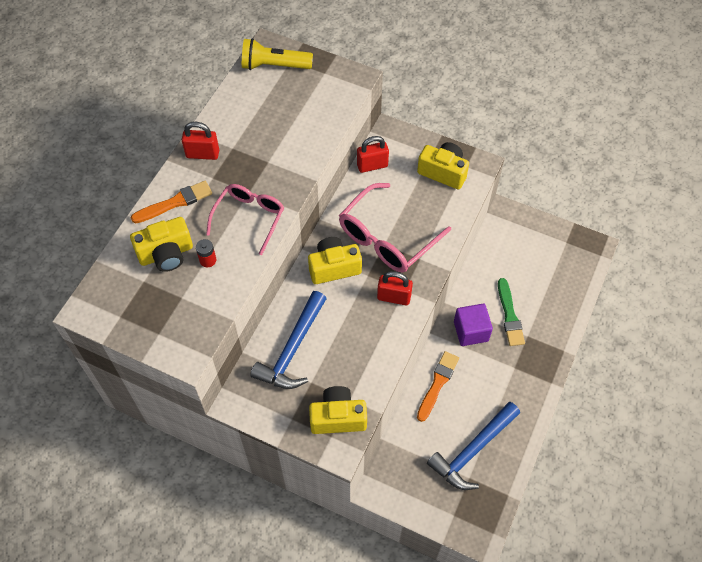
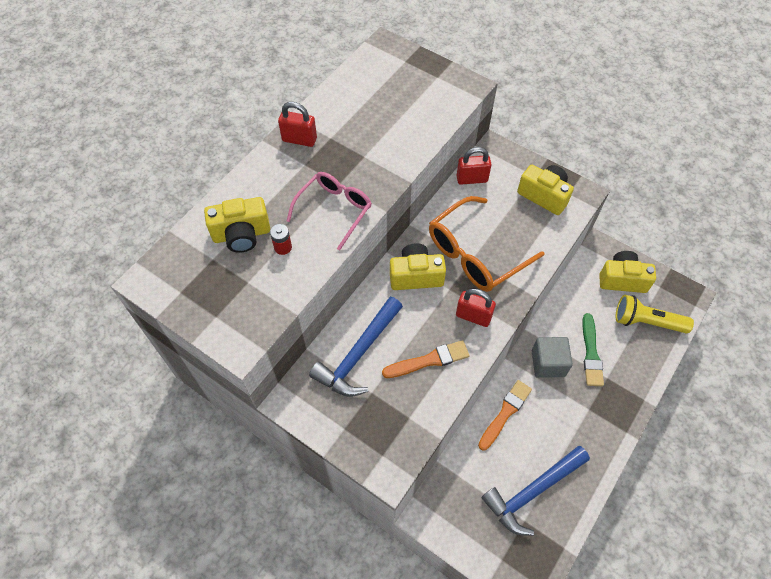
camera: 10 degrees right, 0 degrees up
(175, 202) = (261, 184): orange brush -> orange brush (429, 360)
(274, 66) = (388, 64): yellow flashlight -> yellow flashlight (646, 322)
(338, 417) = (393, 436): yellow camera -> yellow camera (622, 279)
(387, 238) = (475, 254): pink glasses -> orange glasses
(471, 331) = (548, 363): purple cube -> grey cube

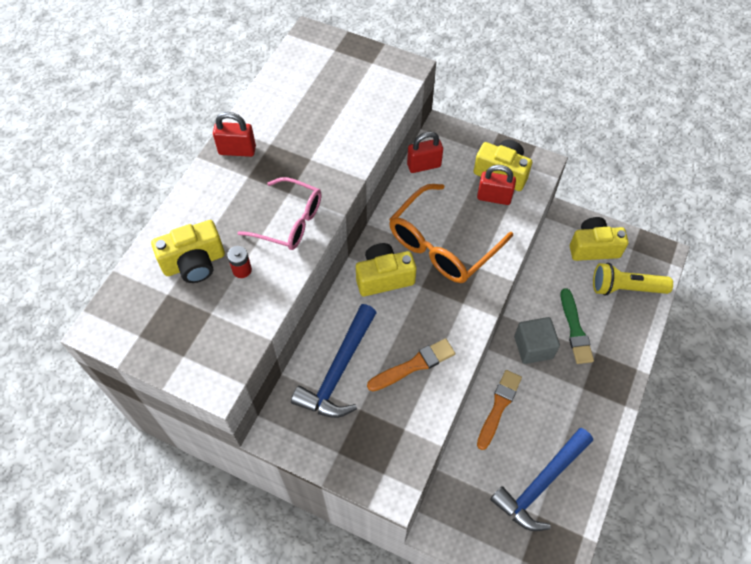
camera: 10 degrees left, 0 degrees up
(334, 210) = (289, 221): pink glasses -> pink glasses turned 90 degrees clockwise
(473, 316) = (451, 311): red padlock -> red padlock (494, 197)

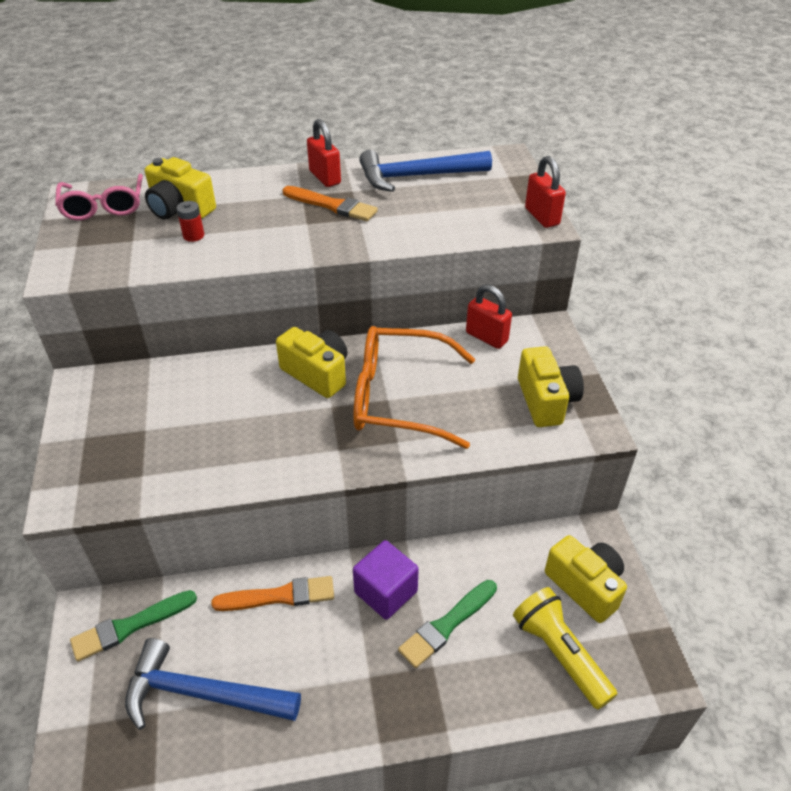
camera: 55 degrees right, 15 degrees down
(289, 221) = (273, 238): pink glasses -> pink glasses (104, 206)
(339, 370) = (180, 393): blue hammer -> blue hammer (417, 176)
(414, 365) = (226, 446): orange brush -> orange brush (332, 205)
(465, 506) = (130, 626): none -> green brush
(494, 197) = (504, 410): red padlock -> red padlock (542, 216)
(533, 347) = (386, 592): grey cube -> purple cube

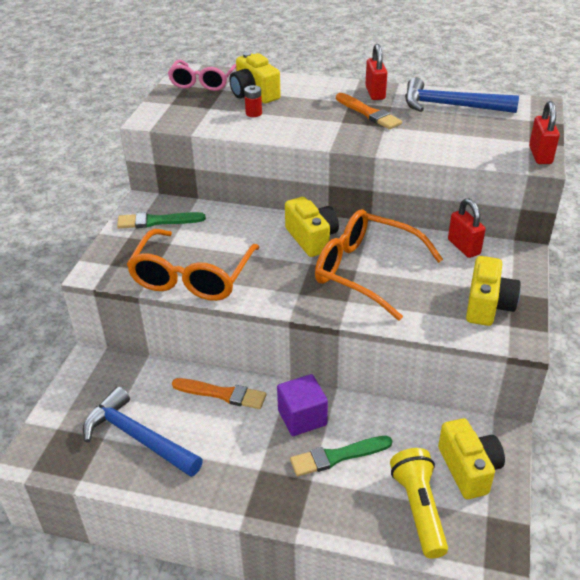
camera: 25 degrees right, 5 degrees down
(130, 626) = (112, 379): green brush -> green brush (157, 221)
(197, 468) = (192, 277): none -> orange glasses

